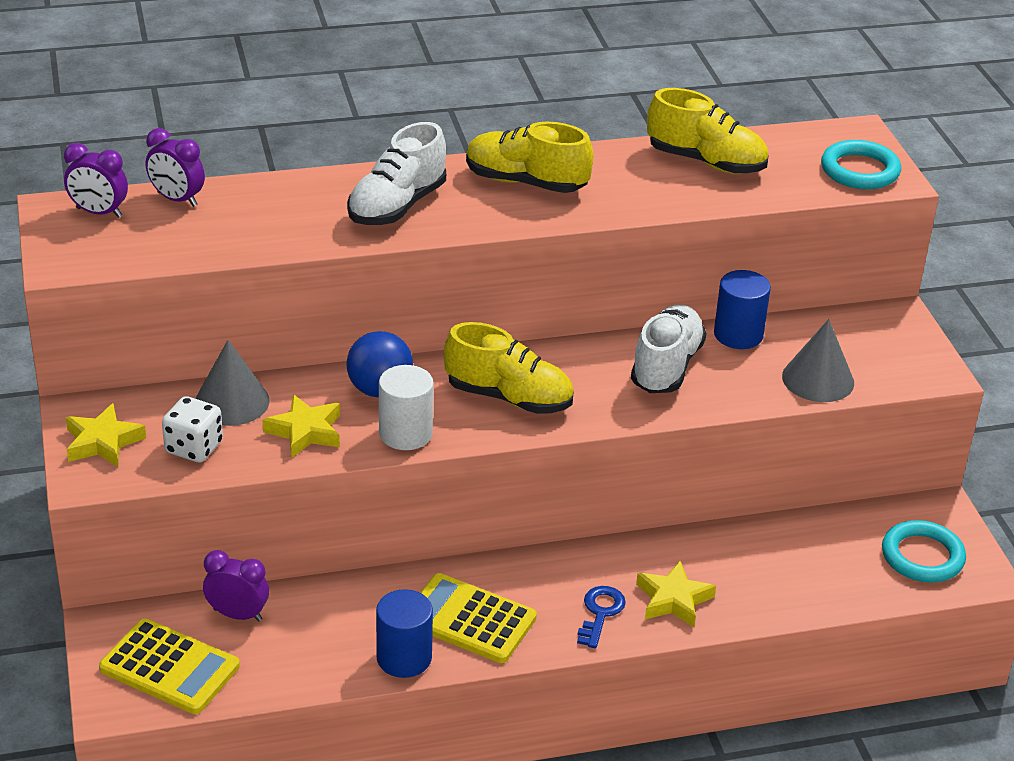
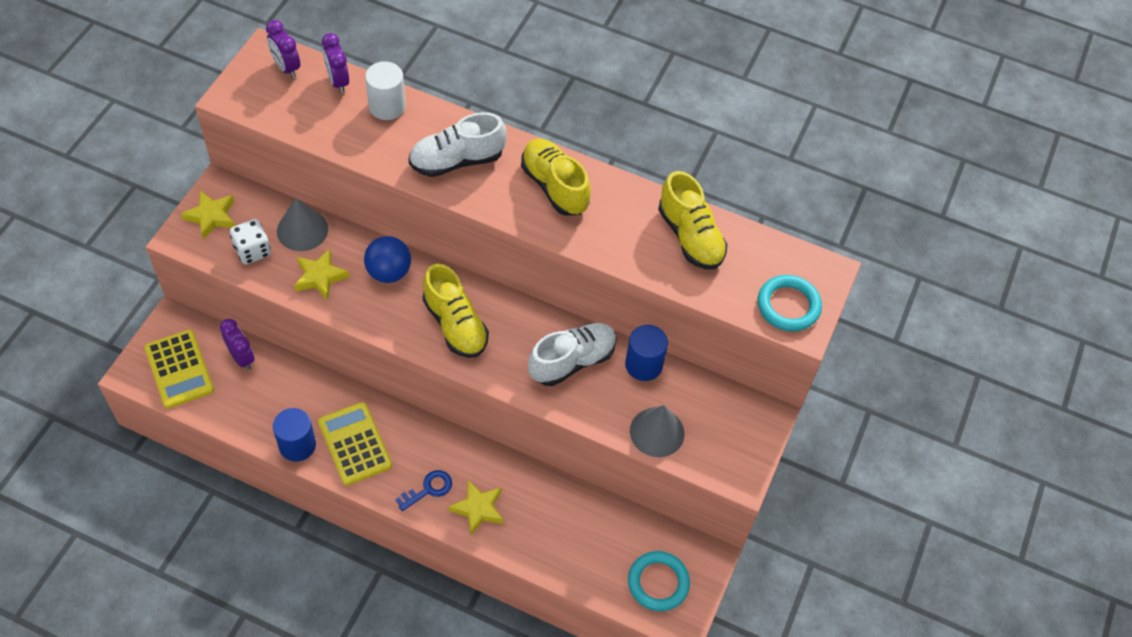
camera: 35 degrees right, 20 degrees up
(405, 434) = (372, 314): white cylinder -> white cylinder (387, 106)

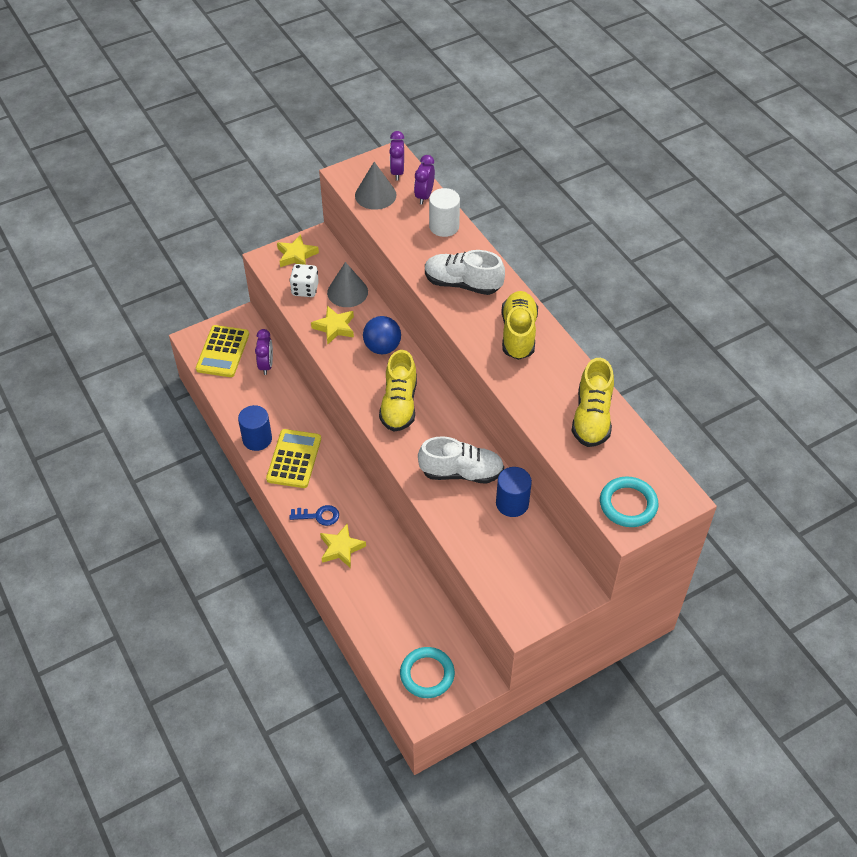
camera: 40 degrees right, 5 degrees down
(657, 432) = (483, 554): grey cone -> grey cone (375, 195)

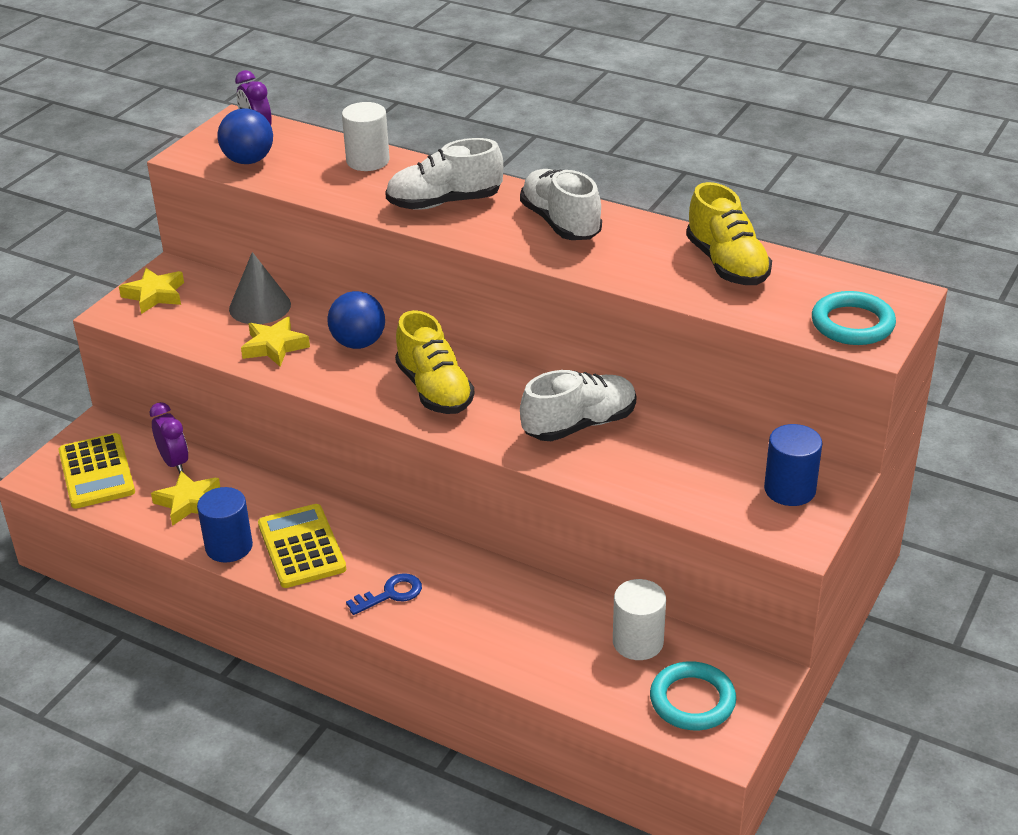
camera: 30 degrees left, 15 degrees down
(305, 289) = (197, 324): white dice -> none
(341, 548) = (453, 615): yellow star -> yellow star (188, 502)
(375, 195) = (248, 160): grey cone -> blue ball
(424, 196) = (314, 142): purple clock -> none
(426, 620) = (638, 642): none -> white cylinder
(512, 503) = (672, 429): blue cylinder -> blue cylinder (789, 490)
(518, 334) = (560, 223): yellow shoe -> white shoe

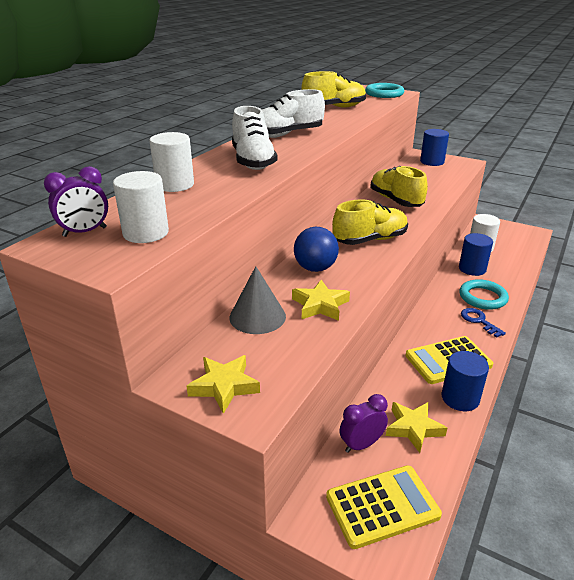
camera: 90 degrees left, 5 degrees down
(248, 160) = (146, 233): blue ball -> white cylinder
(552, 615) = (472, 269): none -> blue cylinder
(579, 425) = (395, 200): white shoe -> yellow shoe
(692, 700) = (511, 237): turquoise ring -> turquoise ring (482, 297)

